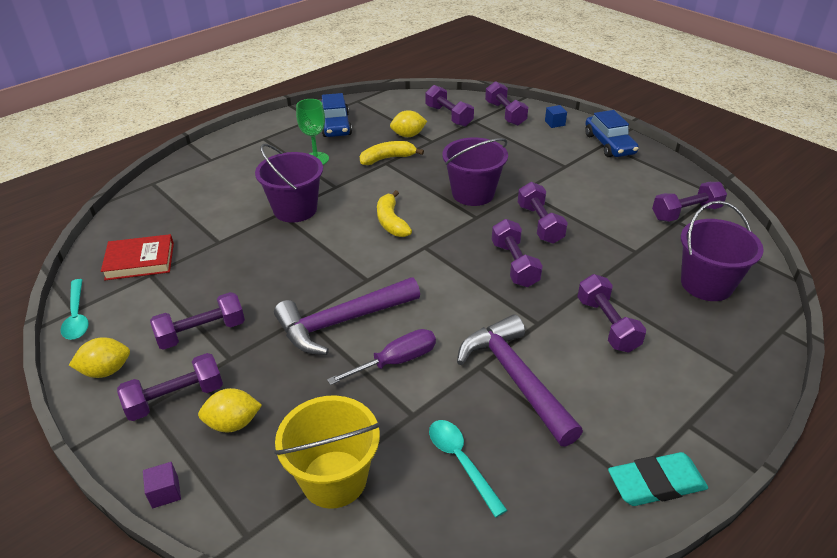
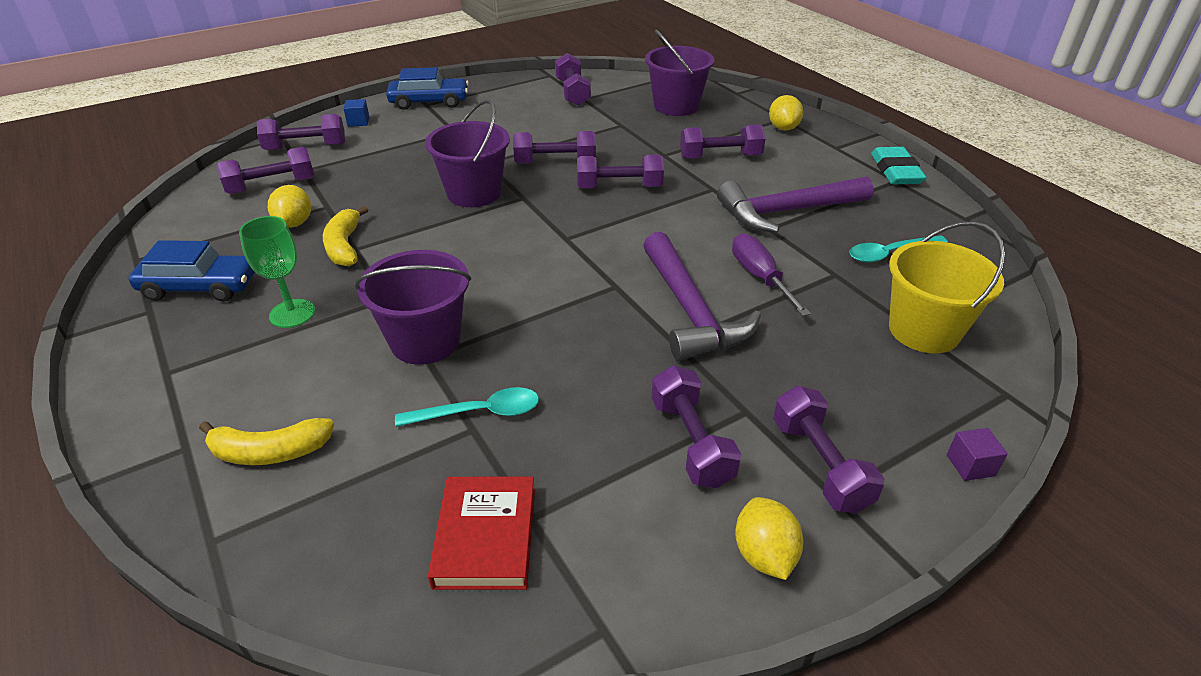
camera: 80 degrees left, 0 degrees up
(77, 316) = (622, 621): turquoise spoon -> turquoise spoon (479, 412)
(233, 423) = (858, 406): yellow lemon -> yellow lemon (783, 128)
(391, 222) = (502, 257): yellow banana -> yellow banana (270, 452)

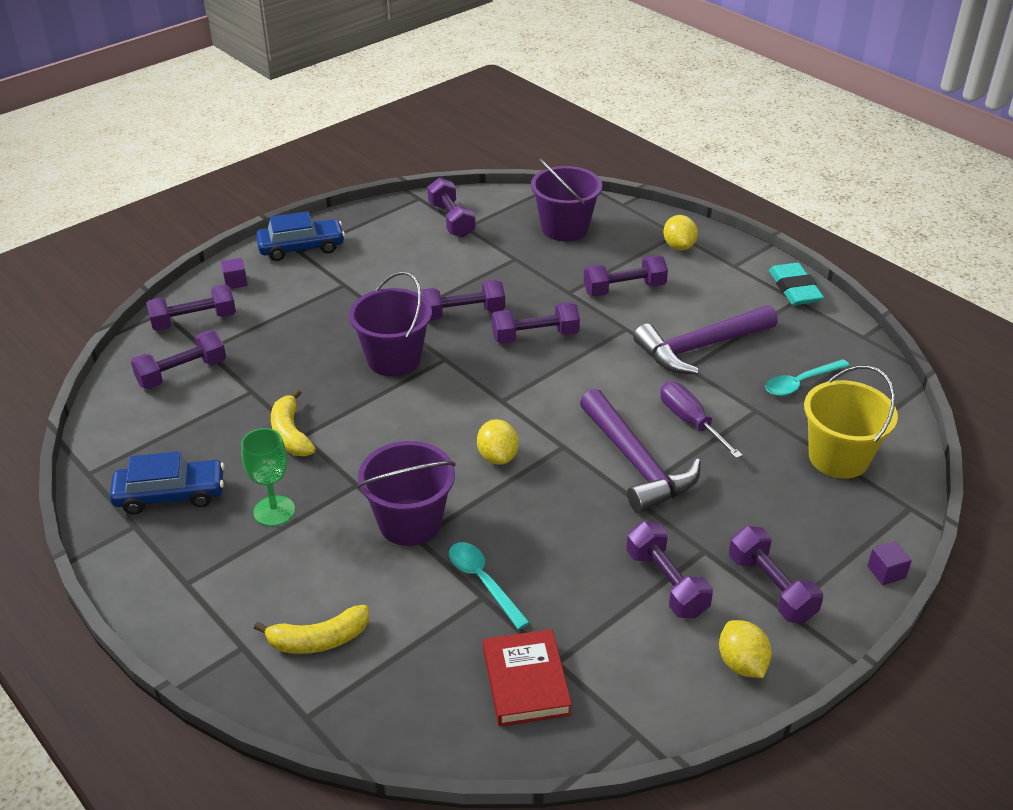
camera: 10 degrees left, 0 degrees up
(295, 223) = (228, 414): yellow lemon -> yellow lemon (497, 456)
(358, 122) = (235, 282): blue cube -> purple cube
(479, 412) = (483, 582): turquoise spoon -> turquoise spoon turned 105 degrees counterclockwise

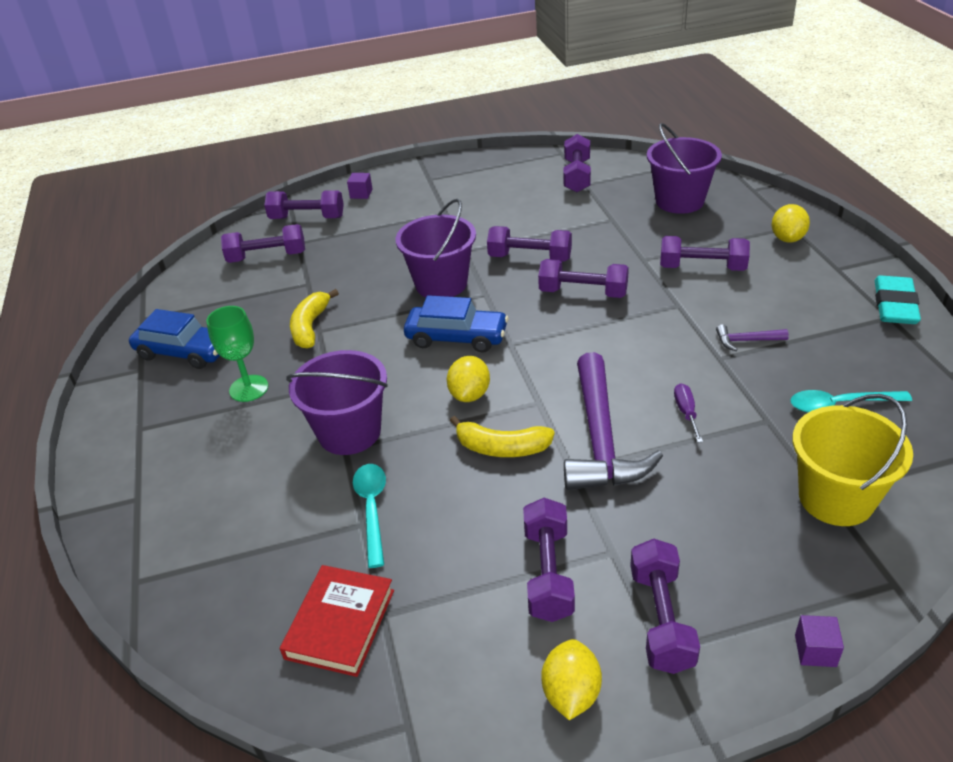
camera: 30 degrees right, 0 degrees up
(301, 248) = (433, 176): blue car -> blue car (456, 337)
(318, 640) = (197, 514): yellow banana -> yellow banana (502, 448)
(690, 422) = (686, 413): purple screwdriver -> purple screwdriver, size x0.60
(700, 347) = (746, 341): purple hammer -> purple hammer, size x0.42

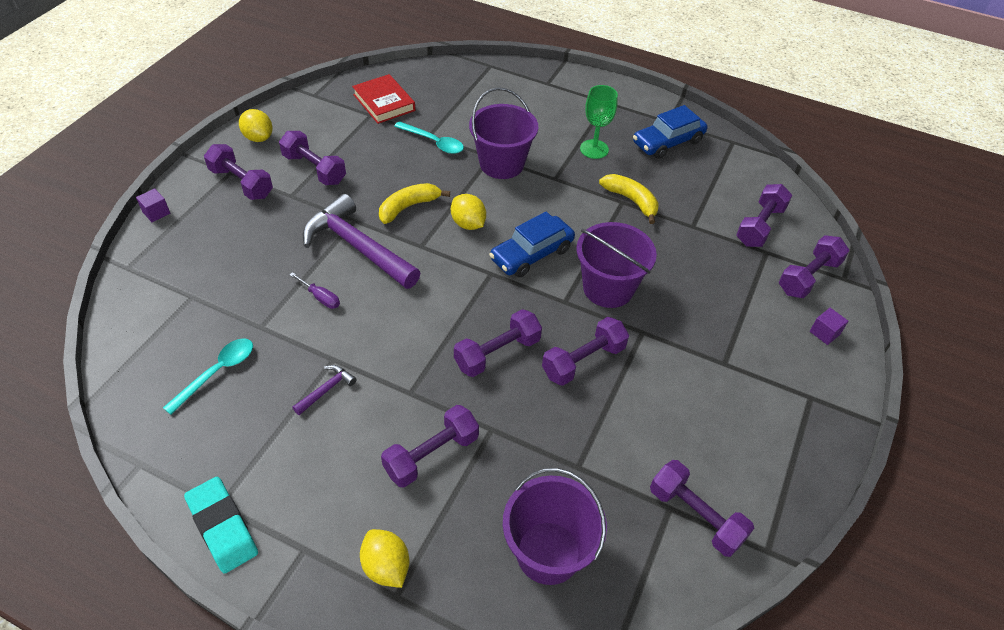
camera: 125 degrees right, 10 degrees up
(835, 498) = (184, 297): yellow bucket -> none

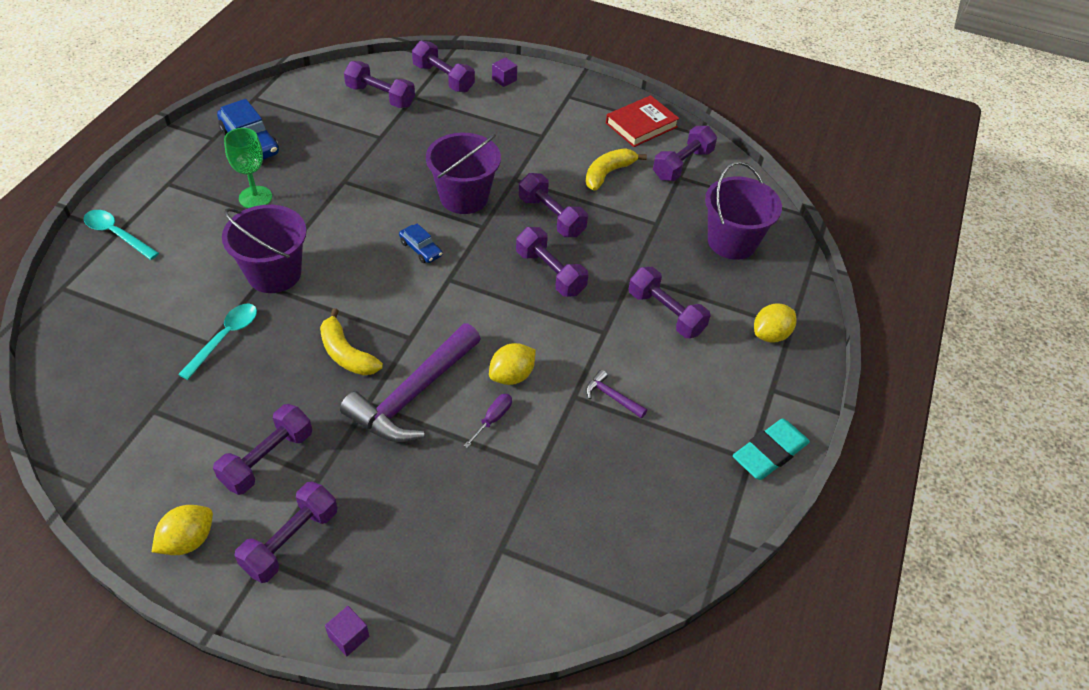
camera: 95 degrees left, 0 degrees up
(217, 372) = (606, 496): turquoise spoon -> turquoise spoon (117, 234)
(384, 102) = (127, 398): red book -> red book (641, 125)
(468, 224) = (375, 299): yellow lemon -> yellow lemon (512, 376)
(531, 254) = (420, 249): blue car -> blue car, size x0.56
(631, 201) = (342, 174): yellow banana -> yellow banana (608, 173)

